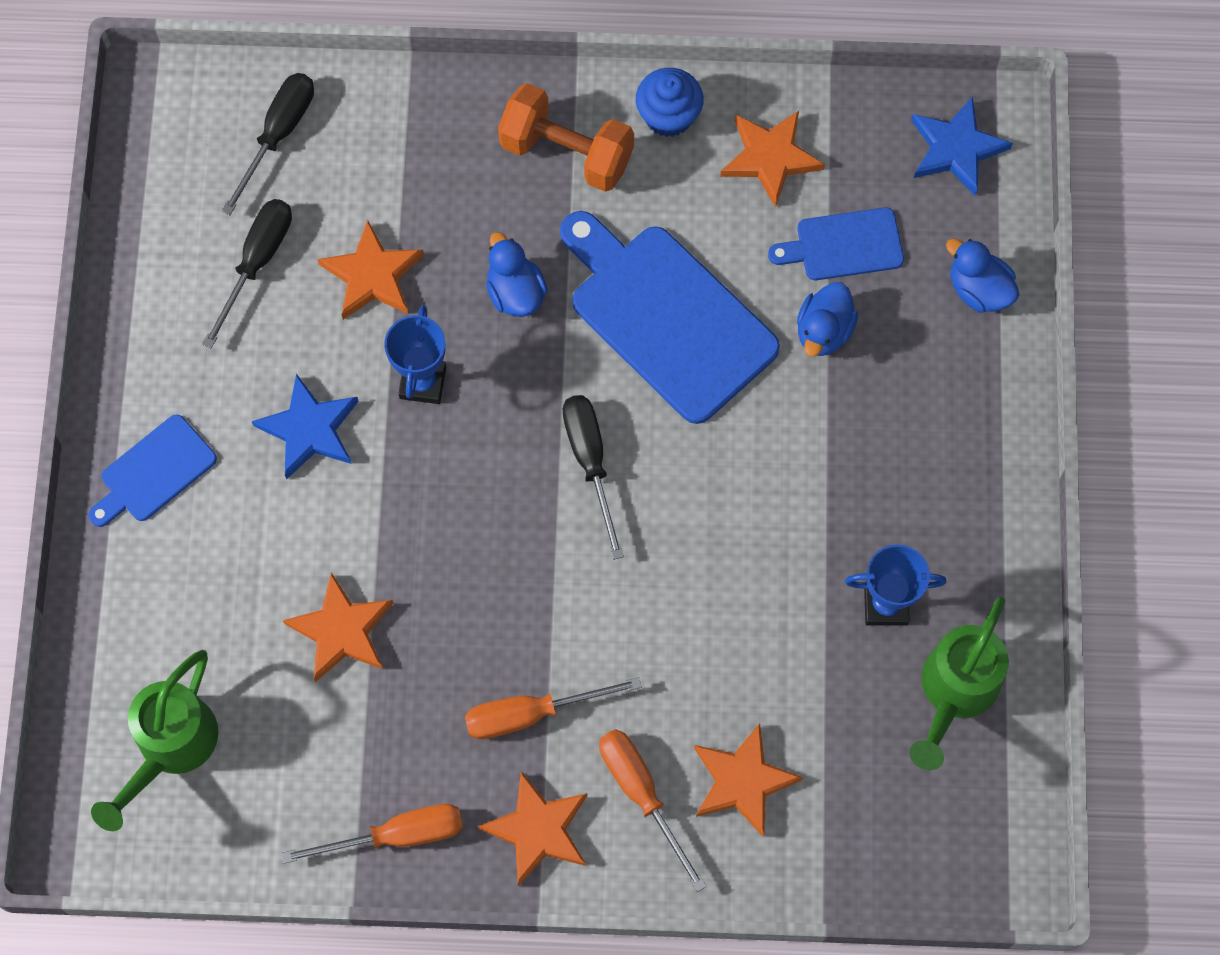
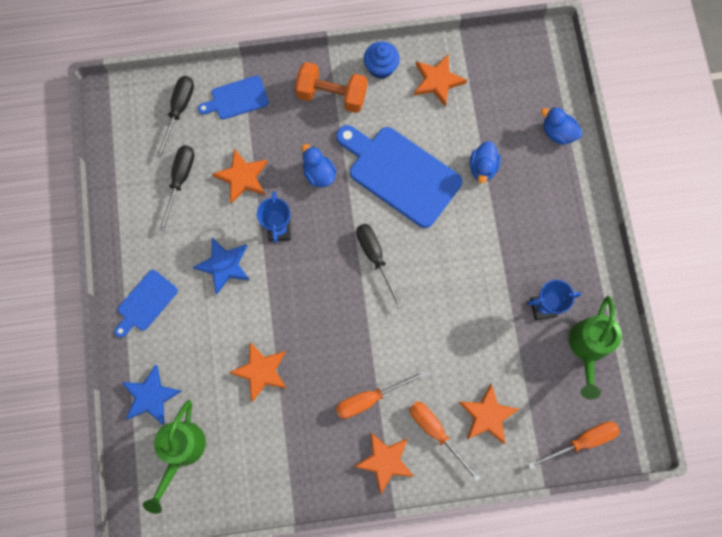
camera: 10 degrees left, 5 degrees up
(397, 835) = (311, 478): orange screwdriver -> orange screwdriver (581, 441)
(843, 245) = (484, 121): blue cutting board -> blue cutting board (237, 98)
(956, 149) = (532, 61): blue star -> blue star (151, 396)

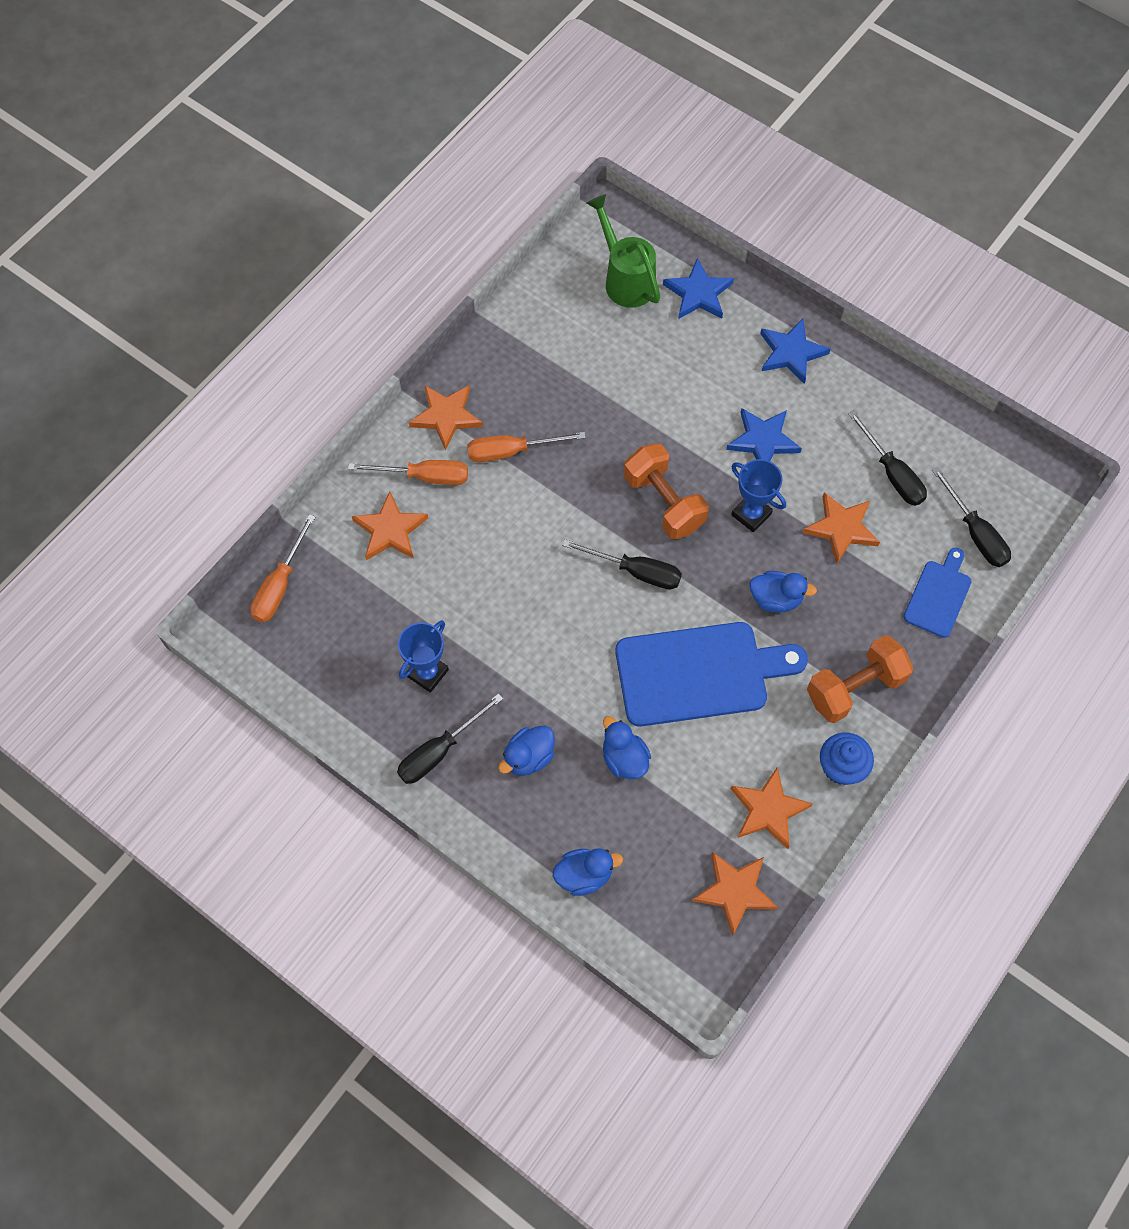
camera: 135 degrees right, 10 degrees down
(145, 302) = (791, 353): blue cutting board -> blue star
(261, 371) = (630, 389): orange star -> orange star (734, 891)
(318, 282) = (664, 502): none -> orange dumbbell
(369, 398) = (511, 451): orange screwdriver -> orange screwdriver turned 120 degrees counterclockwise
(531, 213) = (528, 757): none -> blue duck
(575, 259) = (439, 751): none -> black screwdriver
(587, 348) = (348, 673): green watering can -> none

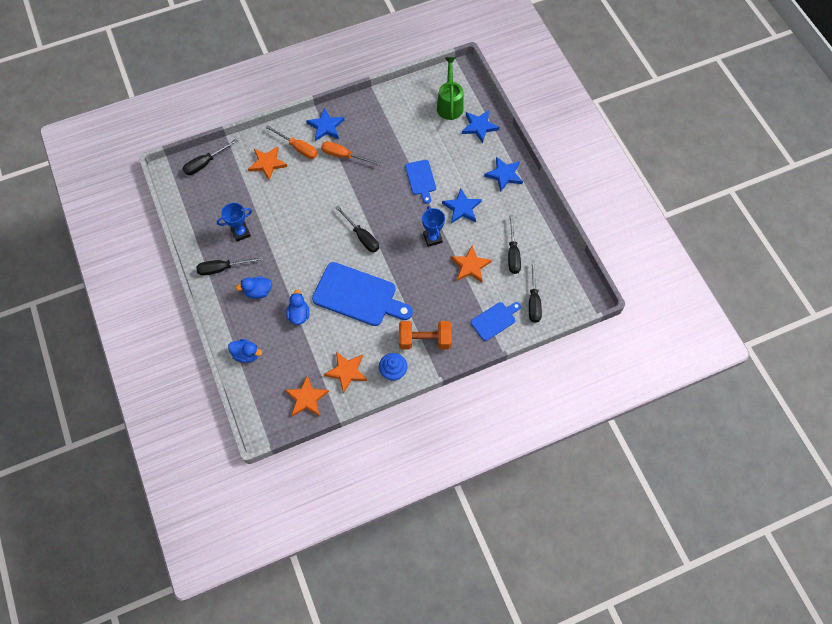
camera: 30 degrees right, 0 degrees up
(280, 585) = (205, 163): orange screwdriver -> black screwdriver
(446, 416) = (326, 126): orange star -> blue star
(664, 502) = (396, 212): orange dumbbell -> none
(665, 426) = (421, 179): none -> blue cutting board
(776, 599) = (417, 281): blue duck -> none

